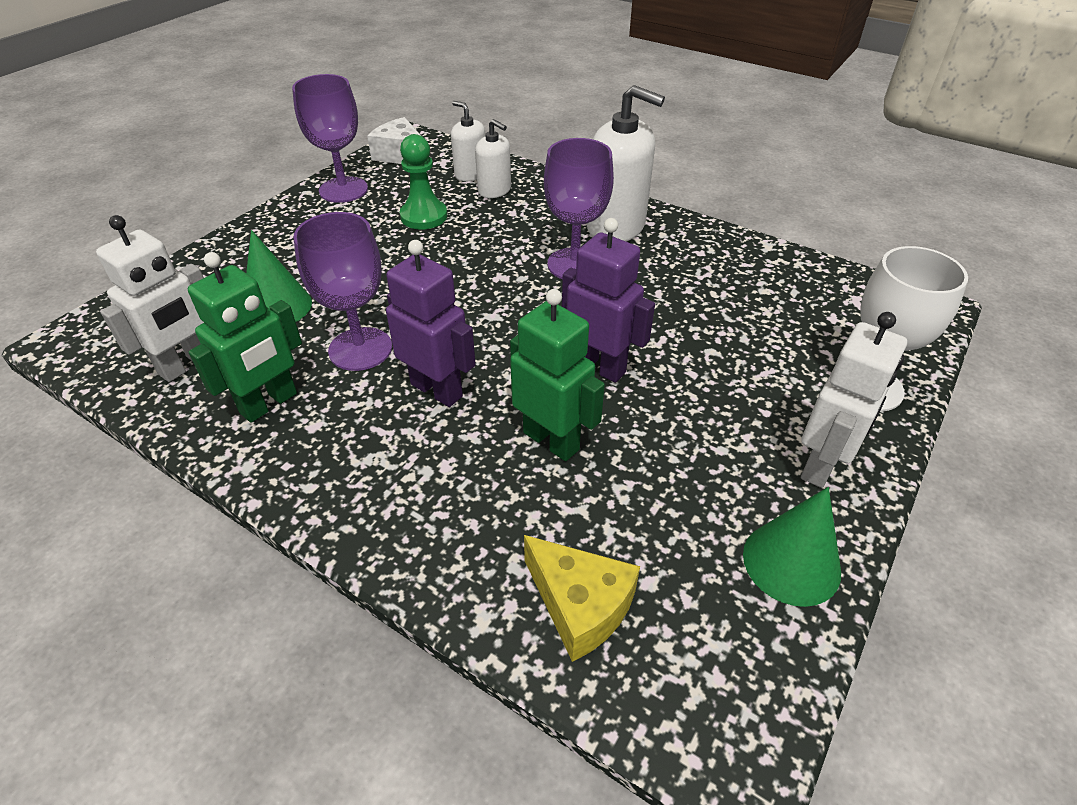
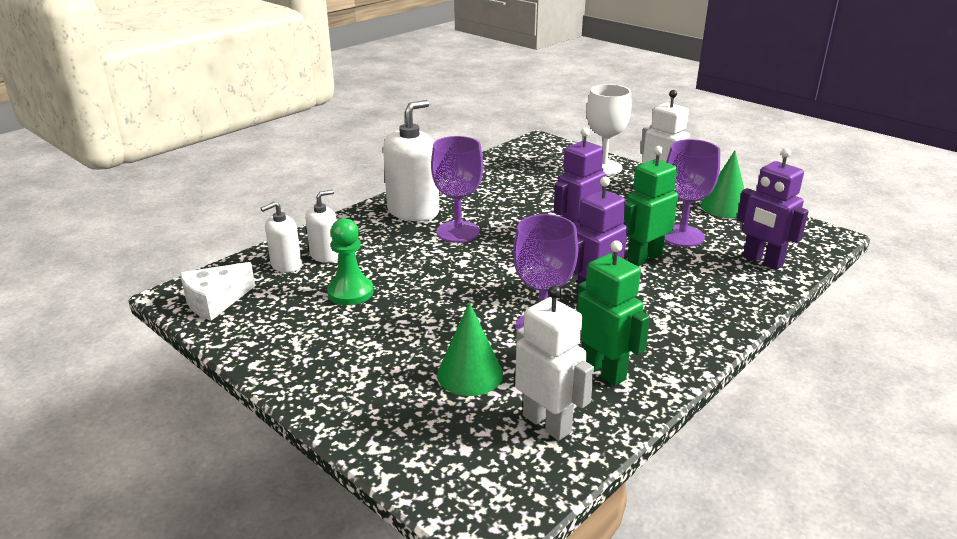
camera: 80 degrees left, 15 degrees down
(343, 190) = (267, 338): purple goblet -> purple goblet (682, 236)
(580, 605) = (762, 261): yellow cheese -> purple robot

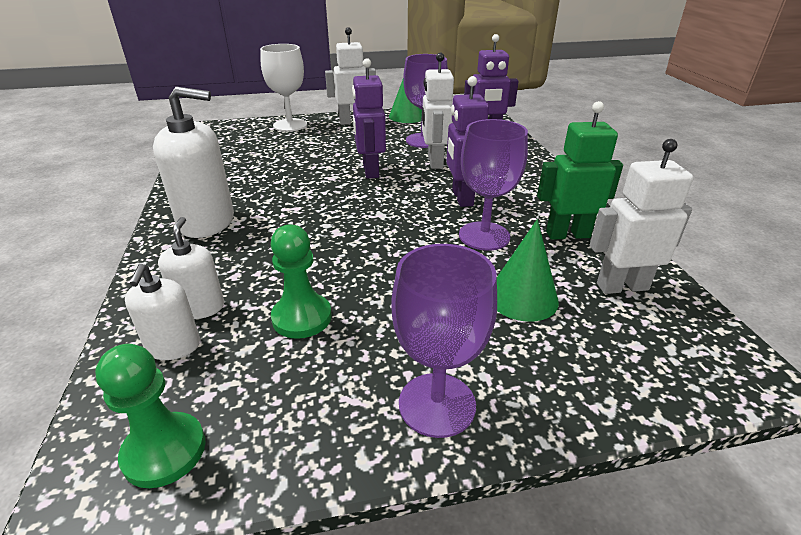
camera: 55 degrees left, 5 degrees up
(215, 301) = (164, 451): white cheese -> green pawn
(413, 211) = (207, 222): white soap dispenser -> white soap dispenser turned 105 degrees clockwise
(458, 232) = (283, 214): purple goblet -> purple goblet (437, 404)
(644, 258) = (434, 162): green robot -> white robot

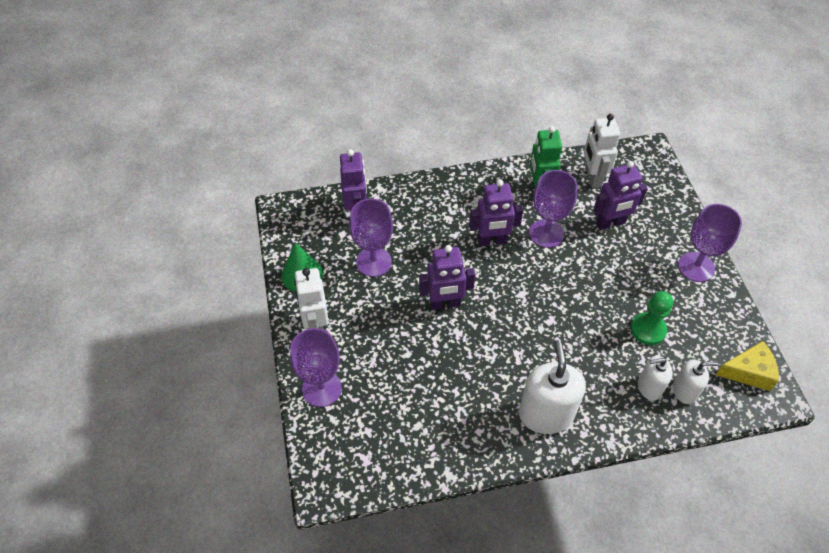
camera: 90 degrees left, 20 degrees up
(164, 451) = (748, 372): green pawn -> yellow cheese
(290, 125) = (321, 388): white goblet -> purple goblet
(434, 162) = (425, 255): white robot -> none
(522, 298) = (610, 223): green cone -> purple robot

